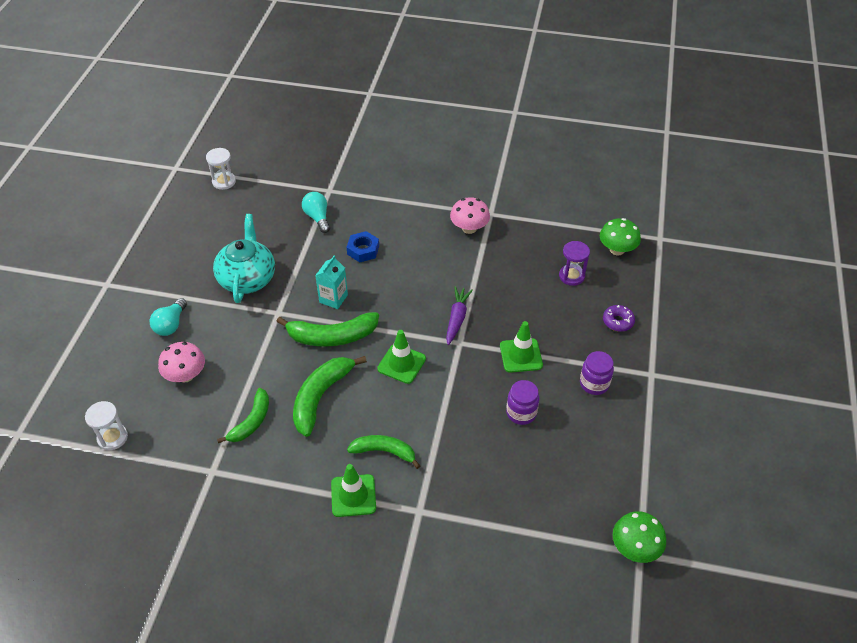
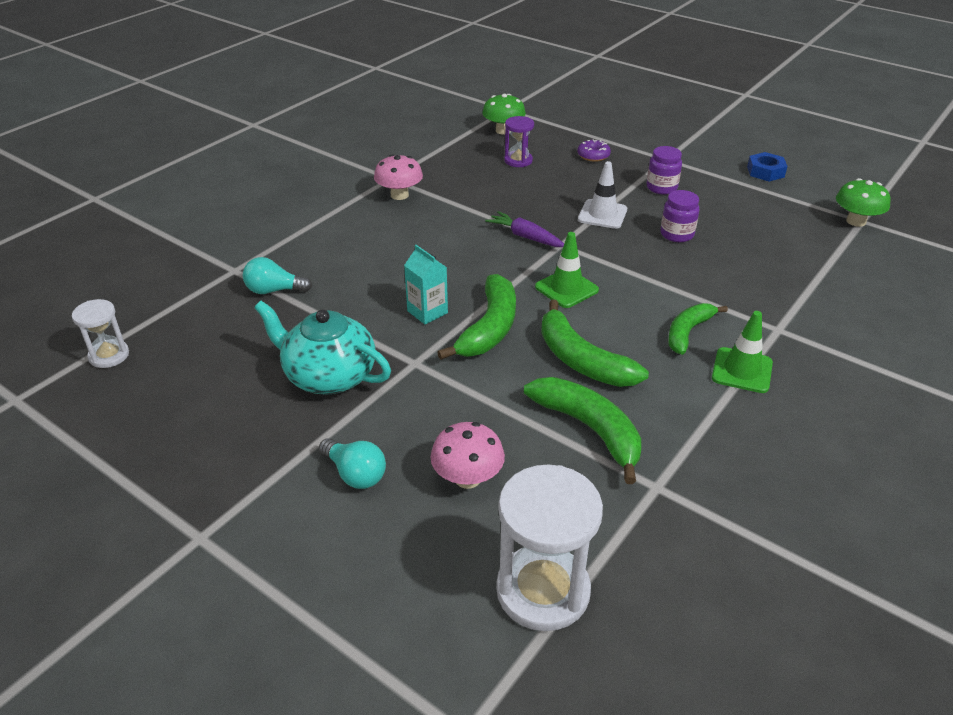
camera: 65 degrees left, 10 degrees down
(112, 437) = (543, 590): white hourglass -> white hourglass, size x1.82
(251, 421) = (589, 429): green banana -> green banana, size x1.51
(363, 250) = (366, 270): blue nut -> blue nut (765, 172)
(521, 355) = (602, 214): green traffic cone -> white traffic cone

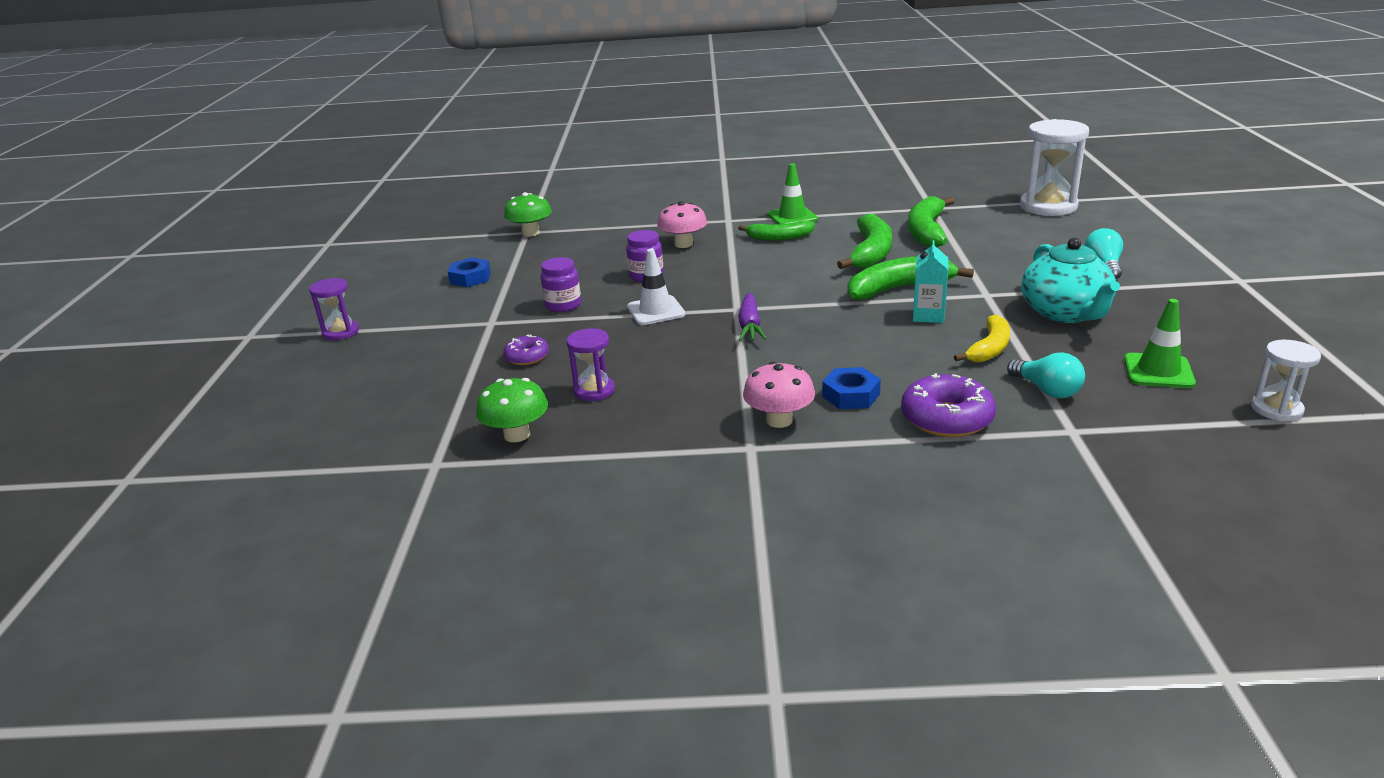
camera: 125 degrees left, 10 degrees down
(313, 241) = (946, 418): none -> purple donut
(347, 305) = (989, 348): none -> yellow banana
(385, 226) = (851, 395): none -> blue nut
(467, 478) = (1032, 242): pink mushroom -> pink mushroom (683, 244)
(566, 288) = (798, 284): green traffic cone -> green traffic cone (1158, 371)
(714, 116) = (341, 332): none -> purple hourglass

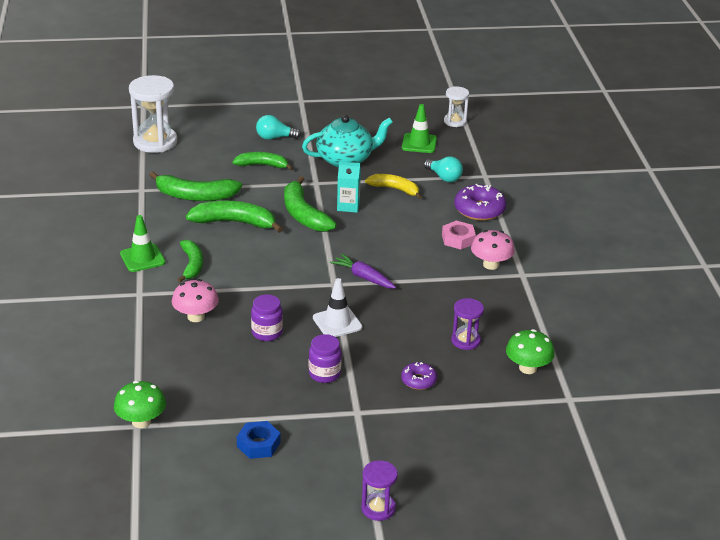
camera: 100 degrees left, 5 degrees up
(750, 325) = (363, 277): purple carrot -> purple carrot turned 135 degrees counterclockwise
(851, 395) = (458, 239): blue nut -> pink nut
(1019, 262) = (262, 165): none -> green banana
(1046, 390) = (444, 177): turquoise light bulb -> turquoise light bulb turned 90 degrees clockwise

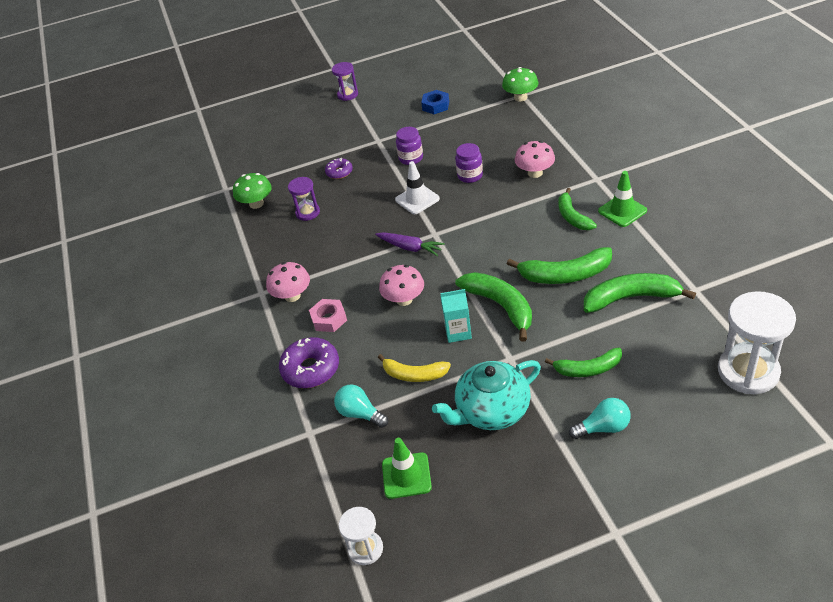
camera: 175 degrees right, 10 degrees up
(385, 238) = (404, 299): none -> pink mushroom

